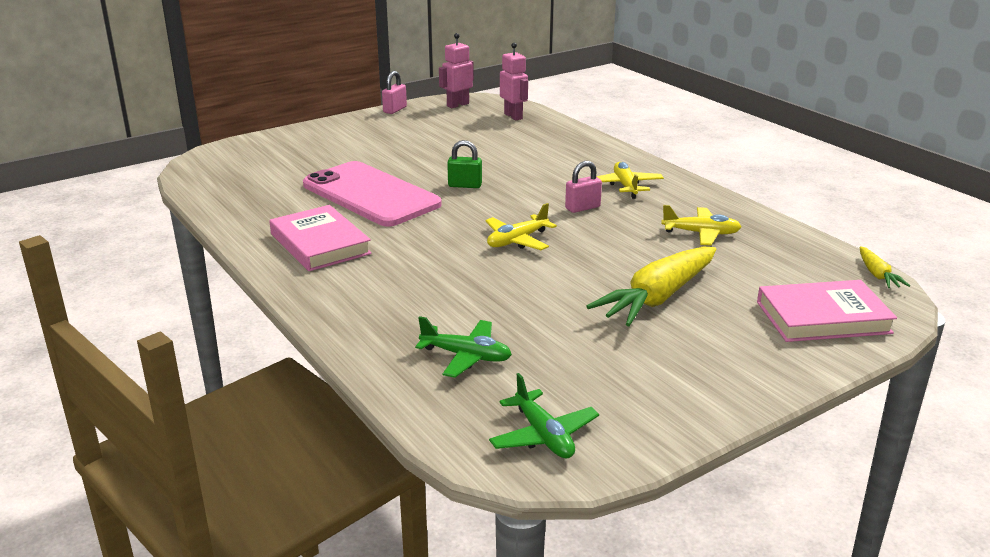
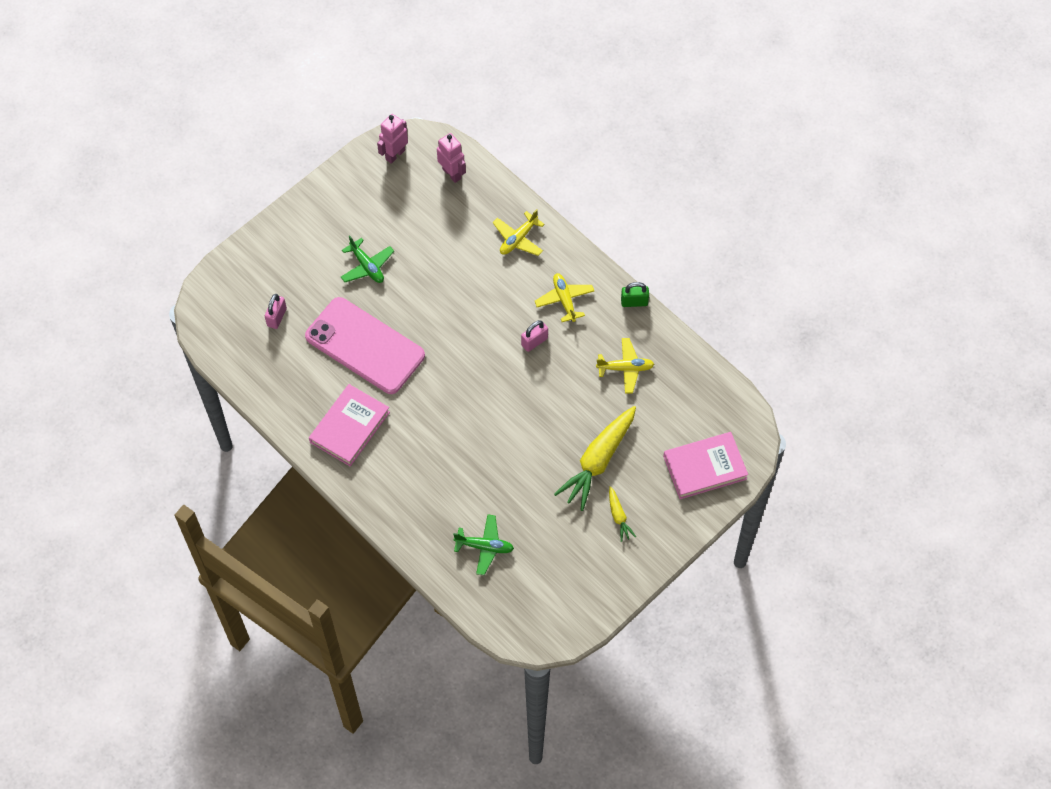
camera: 10 degrees left, 35 degrees up
(320, 244) = (350, 427): pink book -> pink book turned 75 degrees clockwise
(395, 110) = (339, 175): pink padlock -> pink padlock (277, 317)
(465, 185) = (436, 318): green padlock -> green padlock (634, 302)
(517, 241) = (492, 400): yellow plane -> yellow plane (518, 239)
(543, 435) = (542, 613): green plane -> green plane (367, 266)
(877, 275) = (746, 407): yellow carrot -> yellow carrot (618, 516)

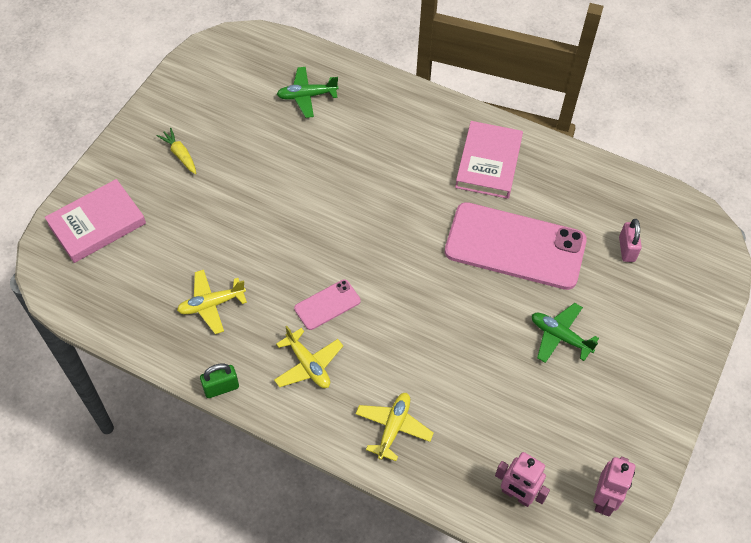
camera: 160 degrees right, 5 degrees down
(534, 342) = (327, 305): pink padlock -> pink phone
(598, 461) = (216, 200): yellow carrot -> none

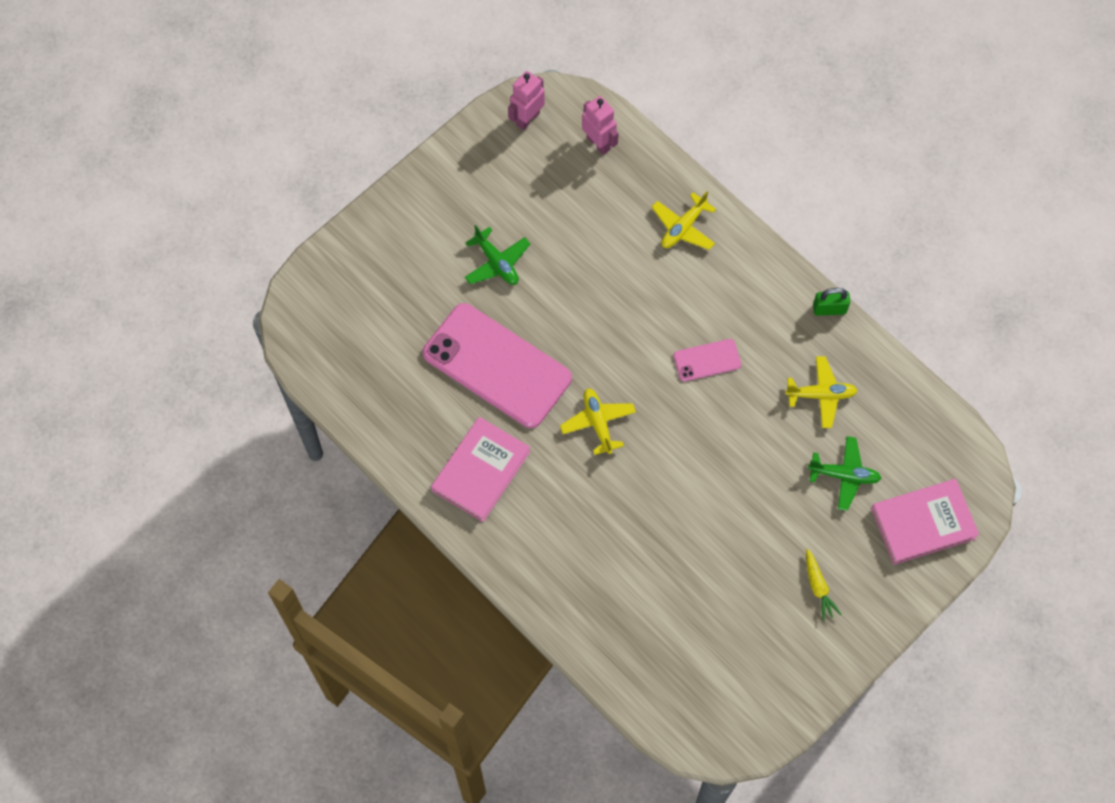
camera: 160 degrees left, 10 degrees up
(307, 96) = (653, 626): green plane -> green plane (844, 475)
(308, 365) = (743, 306): yellow plane -> yellow plane (598, 423)
(626, 249) = (386, 329): pink padlock -> none

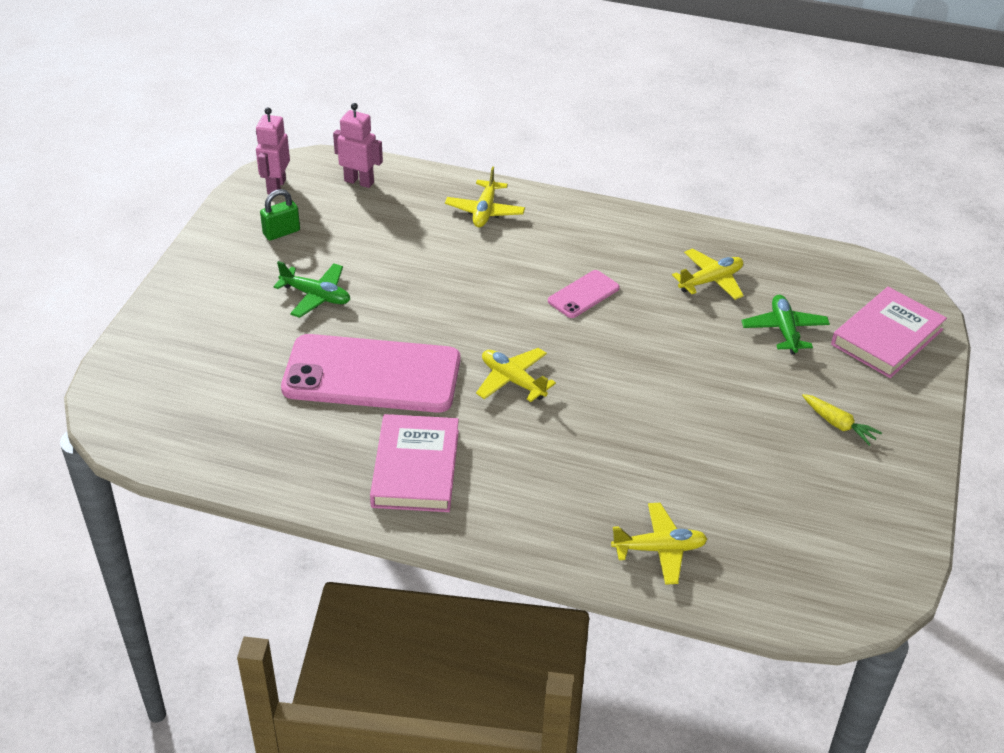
camera: 30 degrees left, 25 degrees down
(609, 627) = (659, 549): none -> yellow plane
(829, 309) = (665, 220): green padlock -> green padlock (281, 232)
(844, 475) = (784, 330): green plane -> green plane turned 75 degrees counterclockwise

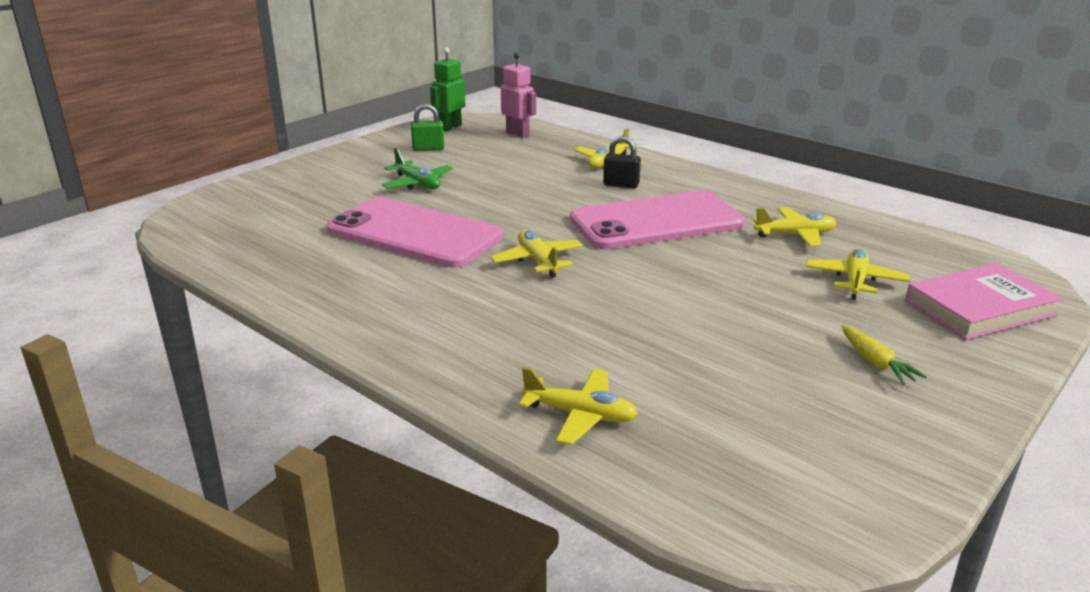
camera: 25 degrees right, 15 degrees down
(276, 186) = (450, 127): pink robot -> green robot
(416, 468) = (389, 297): pink book -> none
(518, 245) = (621, 185): none -> black padlock
(583, 294) = (656, 222): pink phone -> pink phone, size x2.23
(784, 330) = (855, 281): green plane -> yellow plane

